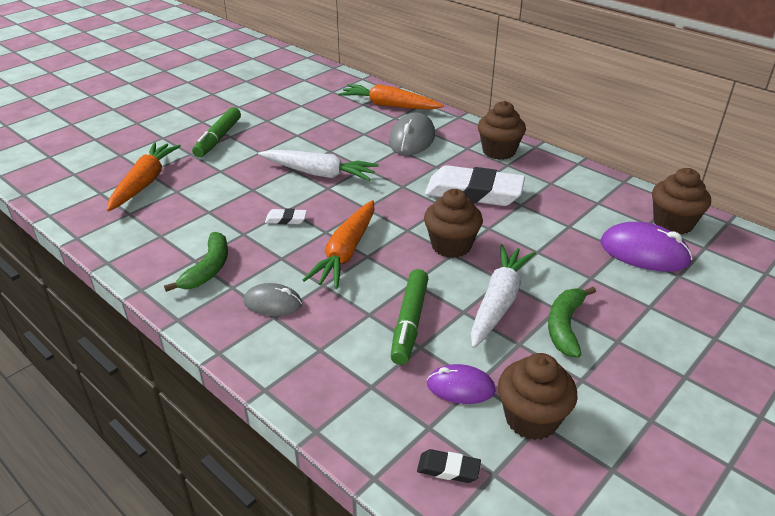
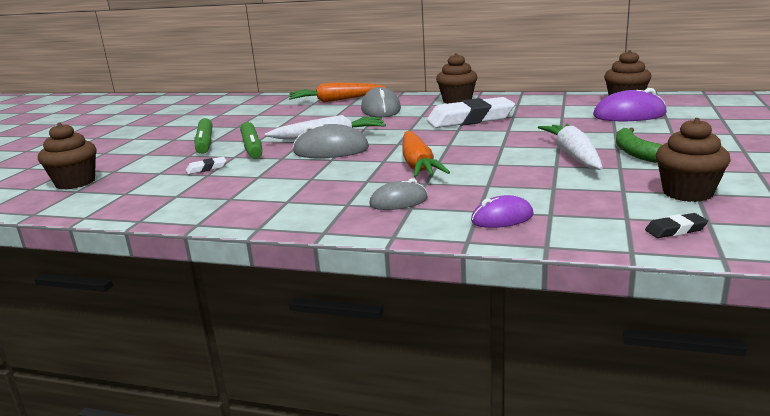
camera: 25 degrees left, 15 degrees down
(145, 183) = (166, 178): orange carrot -> none
(208, 269) = (308, 201): green banana -> none
(286, 219) = (338, 163): white eraser -> white eraser (206, 168)
(301, 195) = (331, 150): none -> grey mouse
(409, 322) = (526, 180): green marker -> green marker (252, 147)
(451, 245) = (495, 143): brown cupcake -> brown cupcake (75, 182)
(460, 387) = (616, 195): purple mouse -> purple mouse (502, 218)

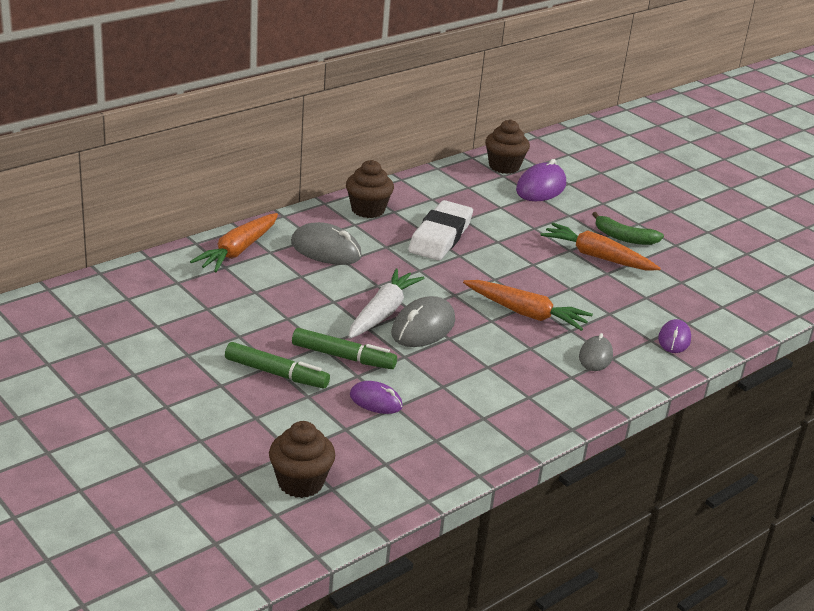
camera: 60 degrees left, 10 degrees up
(206, 168) = (376, 401): white eraser -> purple mouse
(573, 155) = (597, 256): white carrot -> orange carrot
(675, 230) = (755, 305): black eraser -> none
(687, 193) = (711, 269): brown cupcake -> none

